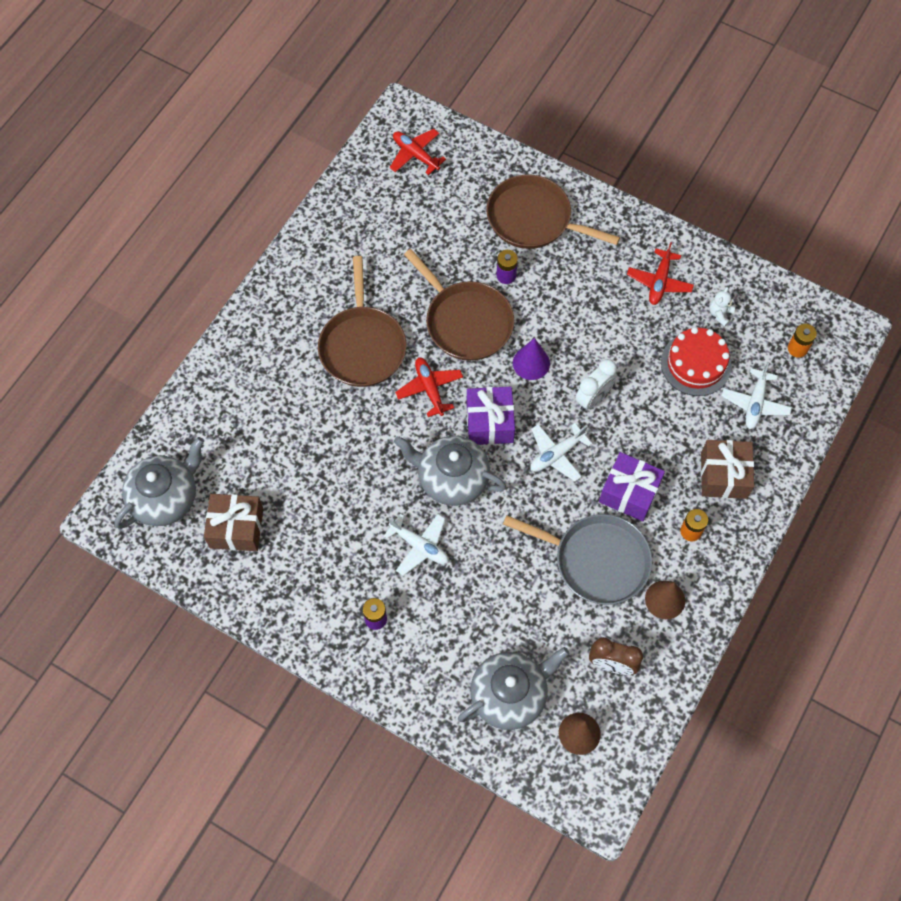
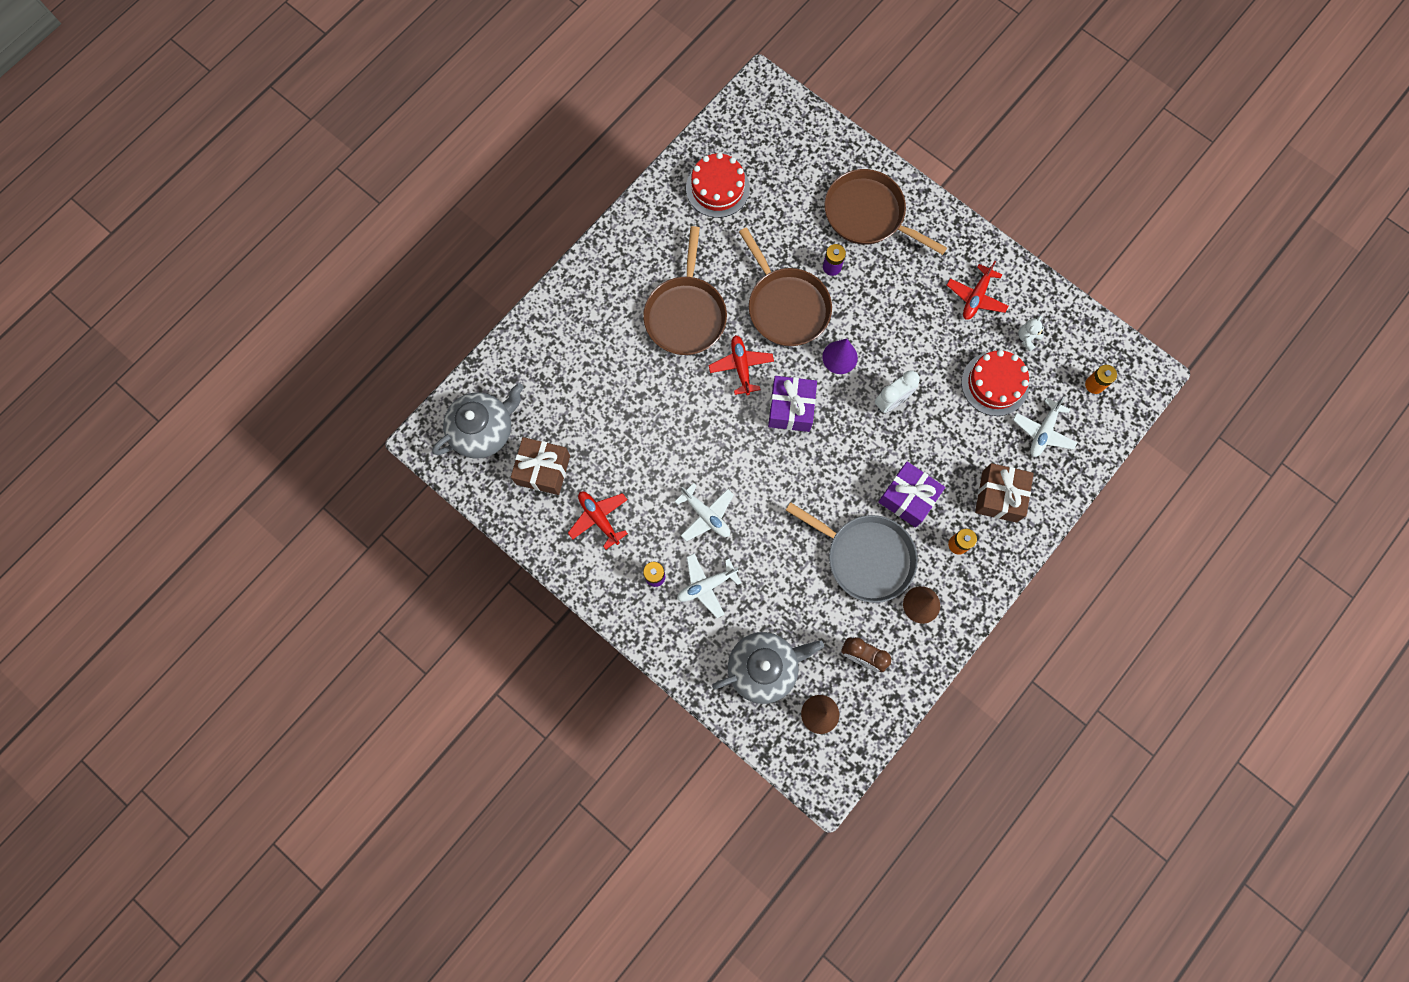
camera: 10 degrees right, 10 degrees up
(374, 217) = (717, 188): none -> red cake
(415, 155) = (767, 132): red plane -> red plane (599, 518)
(451, 479) = (746, 456): grey teapot -> none
(556, 454) = (847, 450): white plane -> white plane (706, 585)

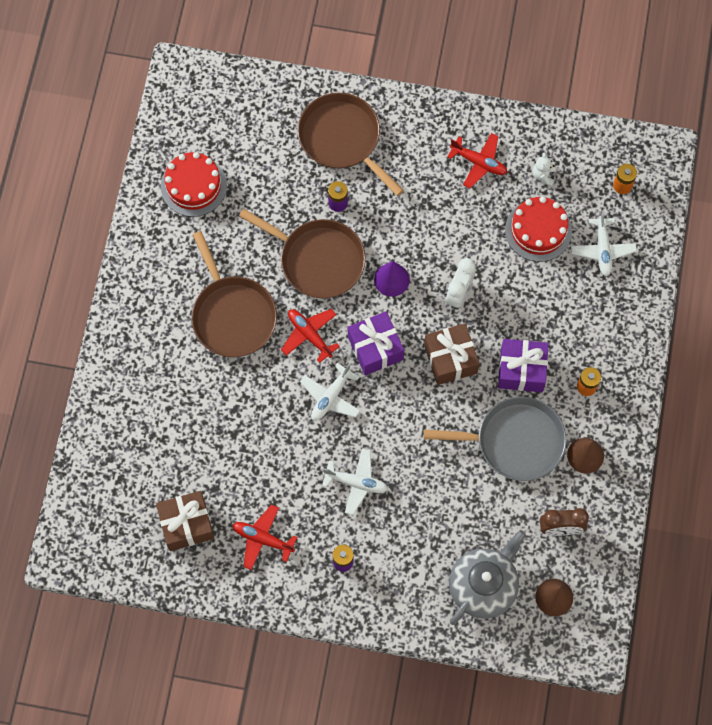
camera: 30 degrees left, 5 degrees down
(484, 430) = (111, 519): grey teapot -> none
(706, 585) = (392, 544): white plane -> white plane (330, 397)
(868, 214) = (342, 139): brown pan -> brown pan turned 45 degrees clockwise
(976, 297) = (479, 163): red plane -> red plane turned 60 degrees counterclockwise
(999, 496) = (597, 326): brown gift -> brown gift (450, 359)

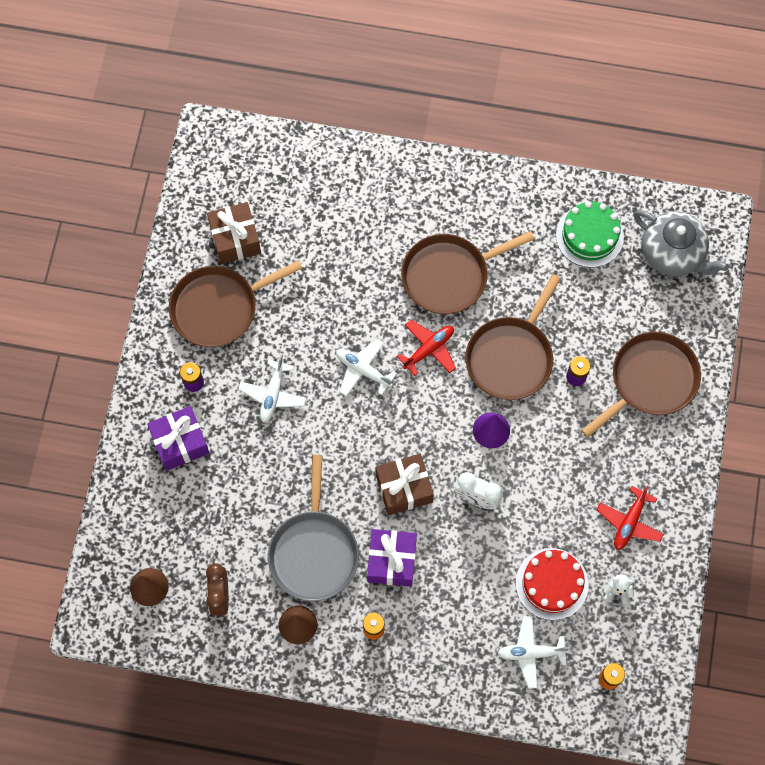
camera: 90 degrees right, 0 degrees up
(193, 186) = (589, 236): red cake -> green cake
(263, 539) = (218, 308): red plane -> brown pan
(375, 348) = (415, 413): purple gift -> purple gift (180, 442)
(483, 586) = (163, 517): grey teapot -> grey teapot (673, 253)

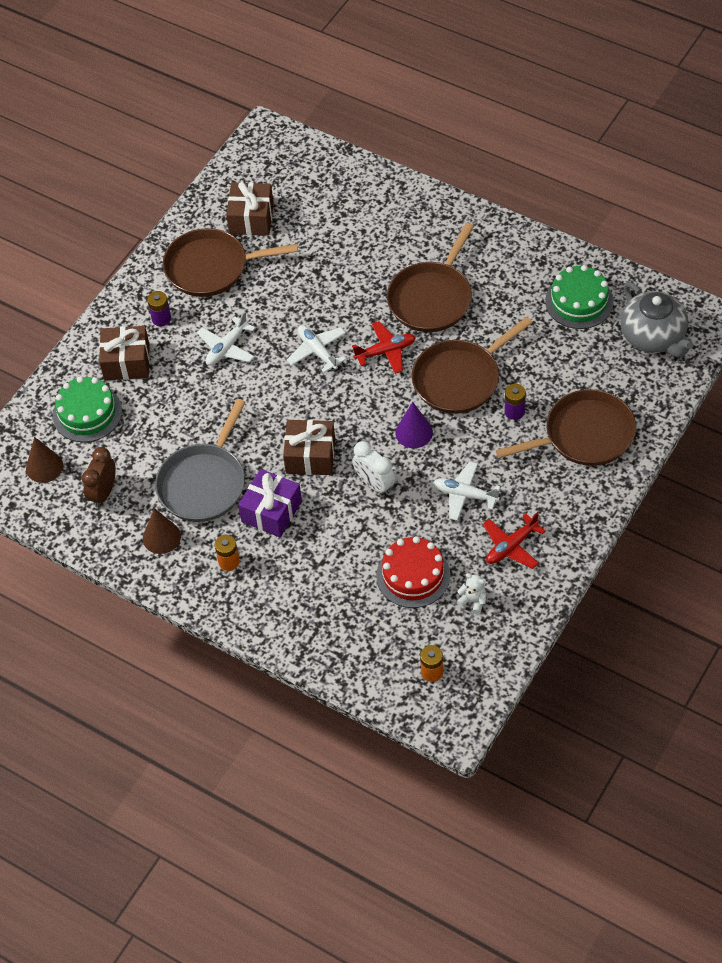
camera: 25 degrees right, 15 degrees down
(165, 513) = (87, 413): none -> green cake
(180, 442) = (127, 362): purple gift -> brown gift
(449, 276) = (432, 298): brown pan -> brown pan turned 60 degrees counterclockwise
(531, 653) = (366, 627): white plane -> white plane (465, 495)

